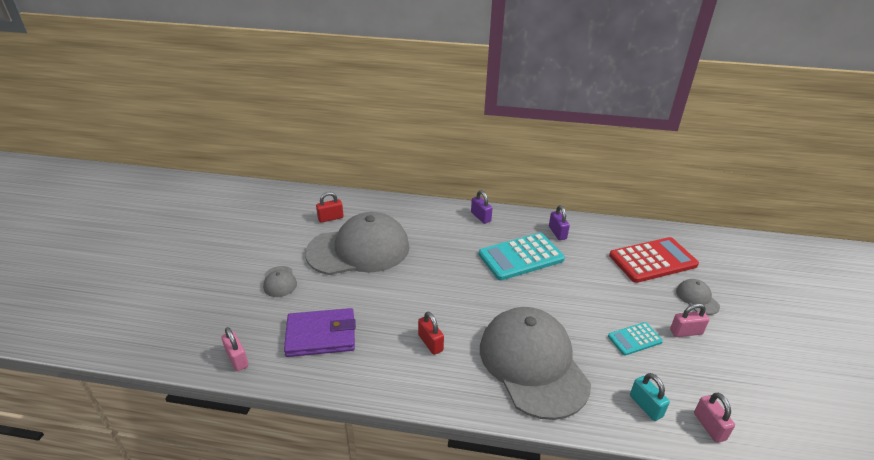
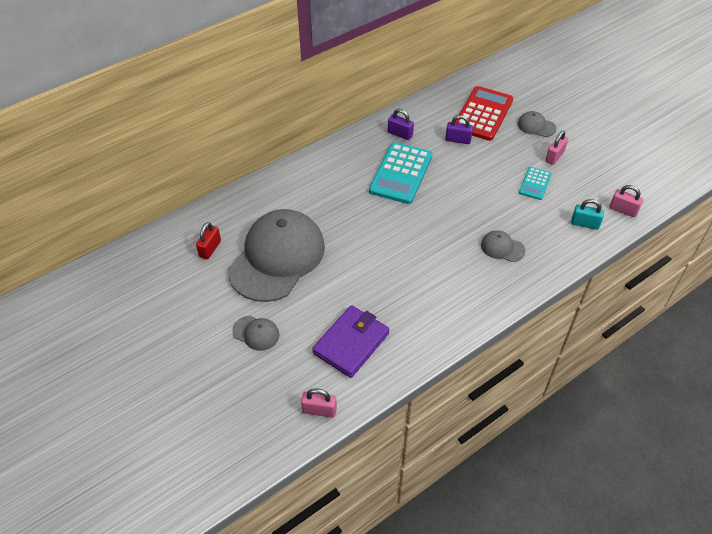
camera: 45 degrees left, 15 degrees up
(430, 343) = (428, 285): red padlock -> none
(480, 217) = (329, 159): purple padlock -> purple padlock (458, 140)
(532, 364) = (502, 248): grey cap -> grey cap, size x0.40

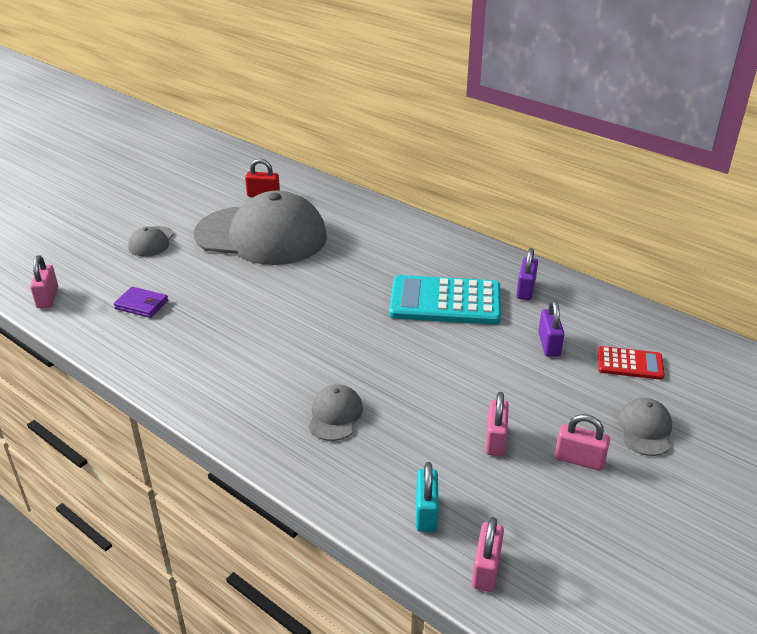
camera: 75 degrees right, 15 degrees down
(351, 343) = (141, 305): purple wallet -> purple wallet, size x0.54
(483, 114) = (630, 364): red calculator -> red calculator, size x0.53
(535, 184) = (495, 440): turquoise calculator -> pink padlock

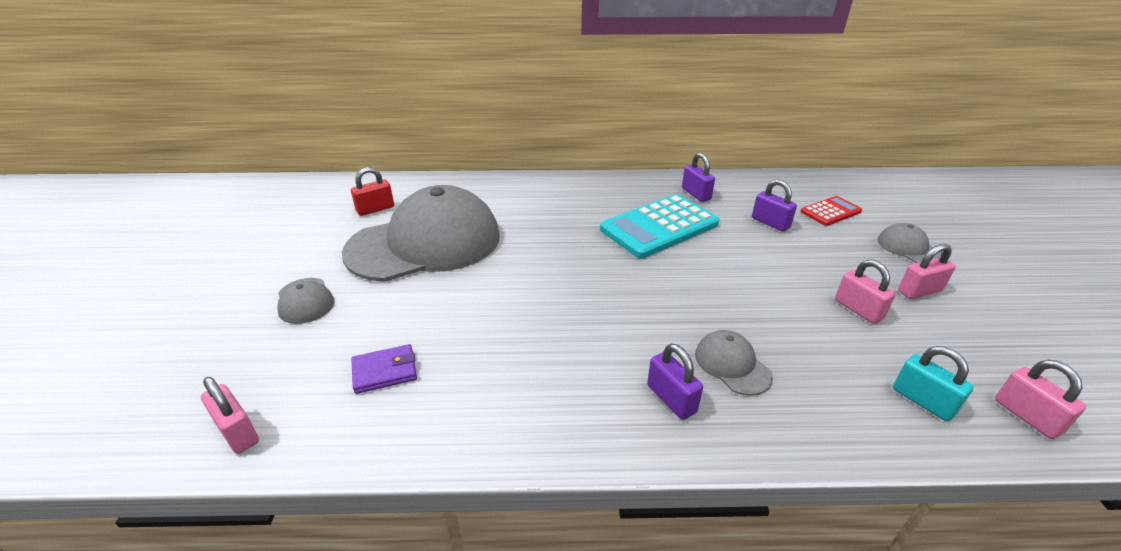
camera: 40 degrees left, 0 degrees up
(266, 409) = (671, 399): none -> purple padlock

